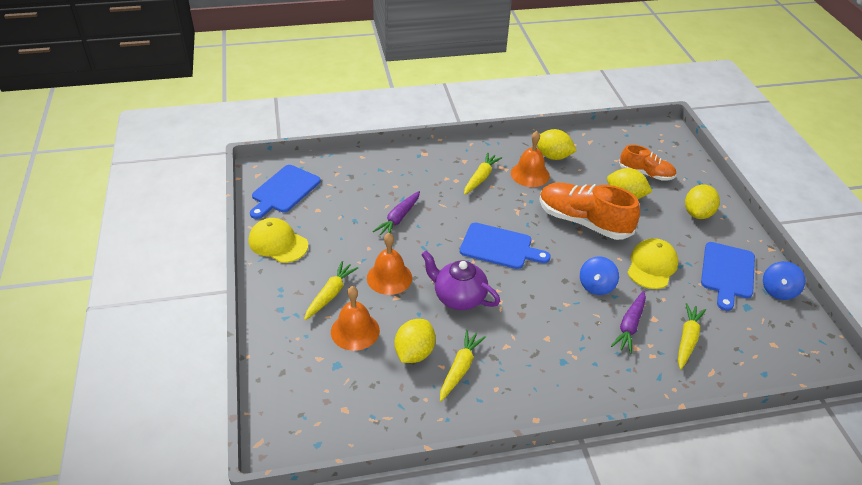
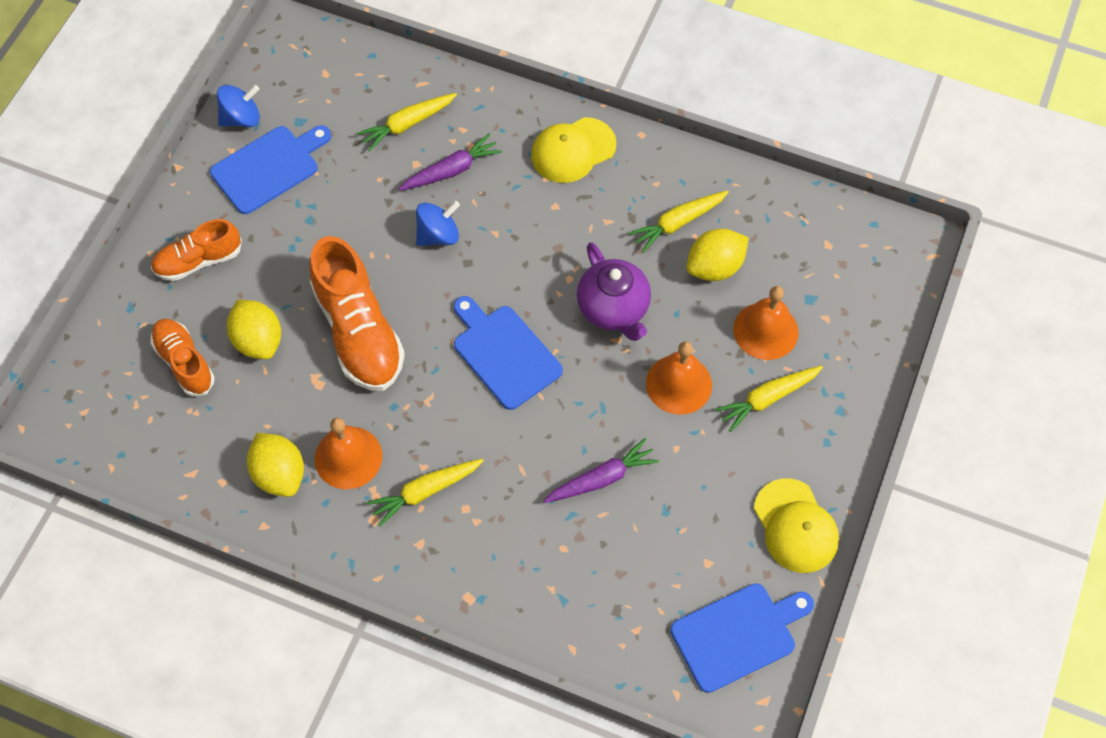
camera: 145 degrees left, 20 degrees up
(652, 266) = (345, 223): yellow cap -> yellow cap (573, 150)
(697, 213) = (199, 261): yellow lemon -> orange shoe

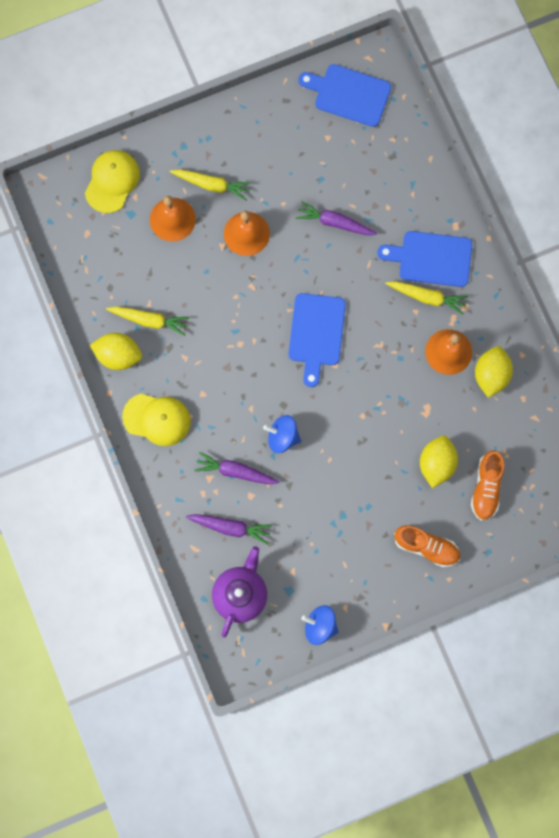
camera: 135 degrees left, 15 degrees up
(269, 167) = (334, 574): blue cutting board -> blue cutting board (431, 259)
(359, 331) = (379, 418): orange shoe -> none
(407, 124) = (230, 527): yellow carrot -> purple carrot
(613, 309) = (235, 304): purple teapot -> purple teapot (240, 594)
(714, 267) = (159, 277): yellow lemon -> yellow lemon (118, 355)
(795, 526) = (268, 115): yellow cap -> yellow cap (112, 181)

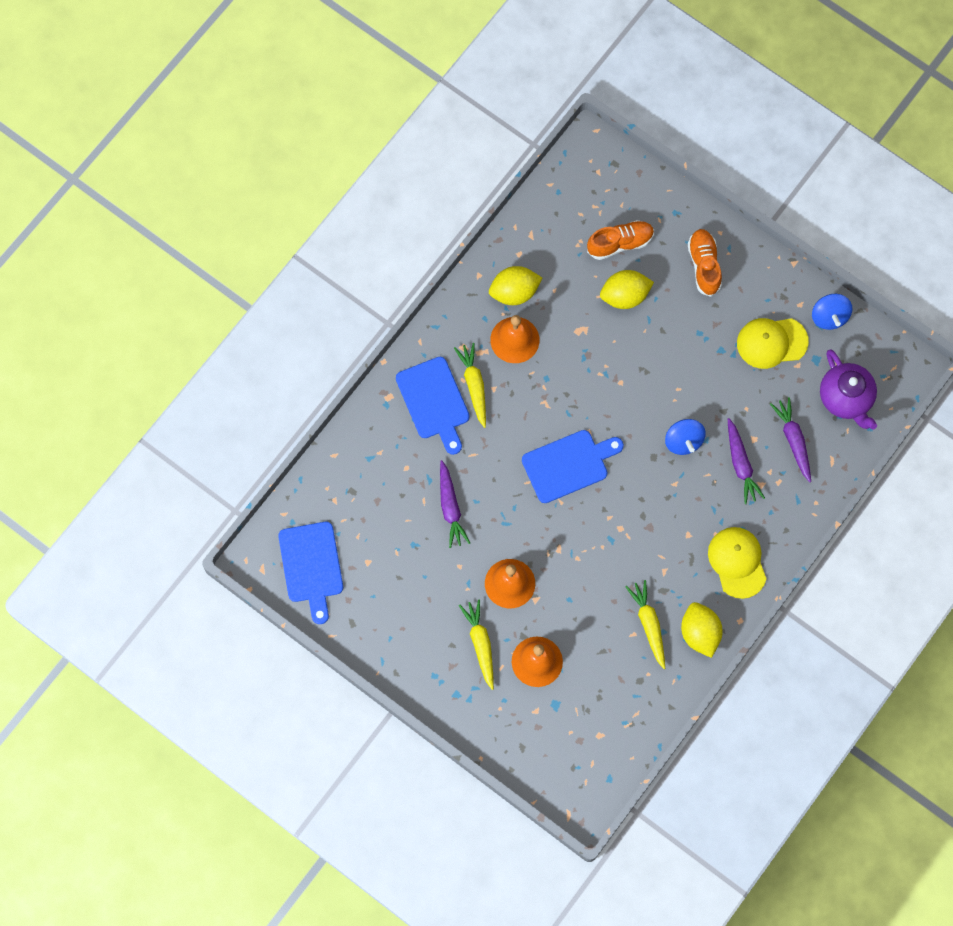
camera: 120 degrees left, 5 degrees down
(112, 181) = (533, 742): yellow cap -> yellow cap (771, 342)
(240, 594) = (845, 398): purple teapot -> purple teapot turned 105 degrees counterclockwise

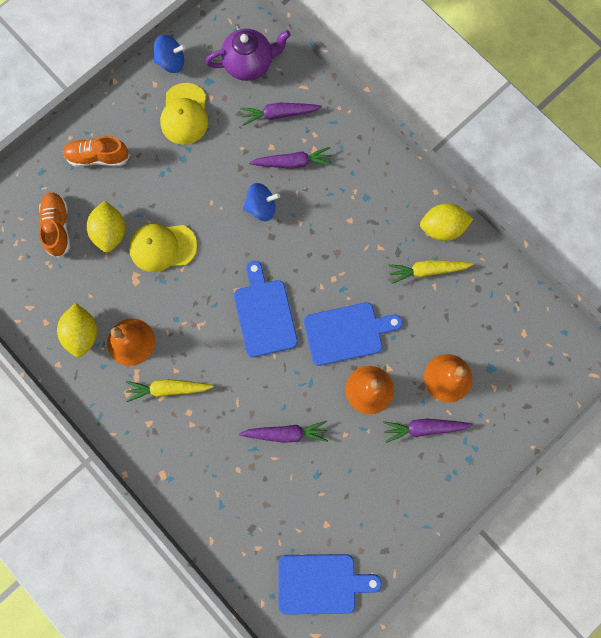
camera: 80 degrees left, 5 degrees up
(434, 401) = (176, 430): blue cutting board -> blue cutting board (347, 332)
(480, 644) = (424, 428): yellow carrot -> purple carrot
(737, 562) = (382, 183): yellow cap -> yellow cap (162, 247)

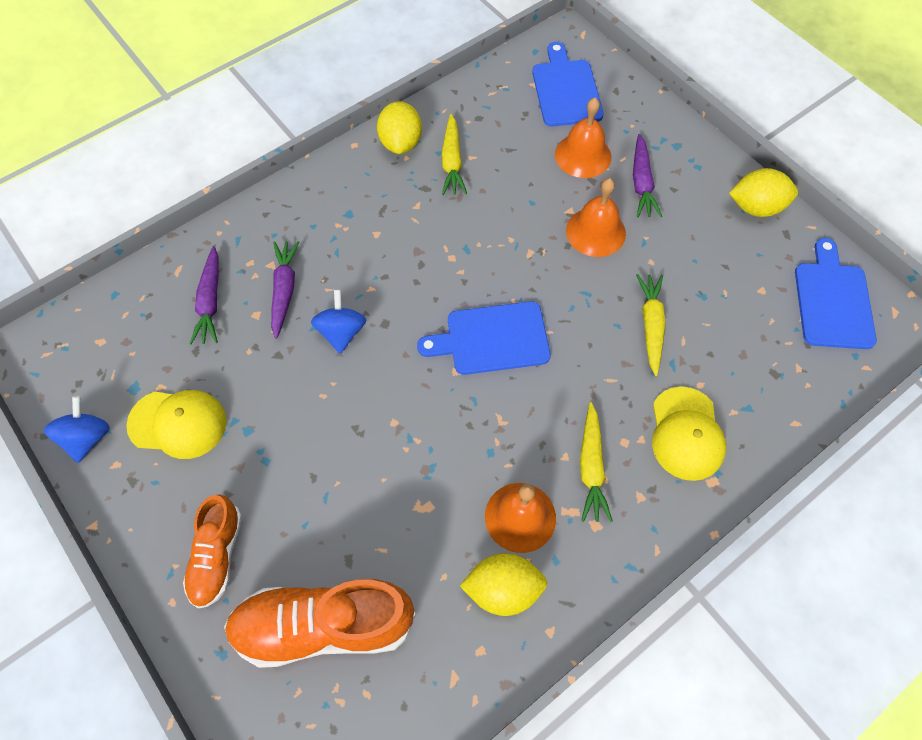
camera: 85 degrees left, 15 degrees down
(58, 227) = (324, 625): orange shoe -> orange shoe, size x1.67
(111, 232) = (346, 540): yellow lemon -> yellow lemon (756, 207)
(162, 247) = (380, 465): yellow cap -> yellow cap (686, 434)
(249, 64) = (123, 333): purple teapot -> none
(286, 433) = (650, 325): purple carrot -> yellow carrot
(347, 332) = (523, 249): blue cutting board -> blue cutting board (565, 90)

